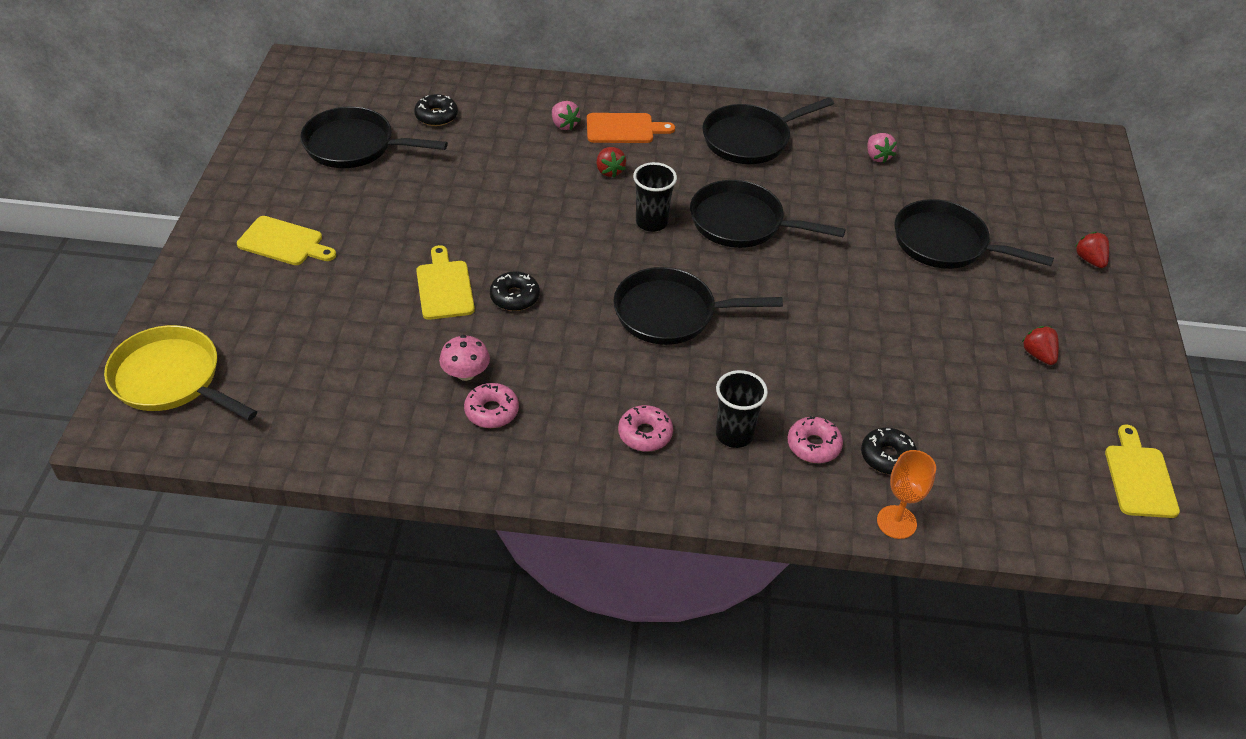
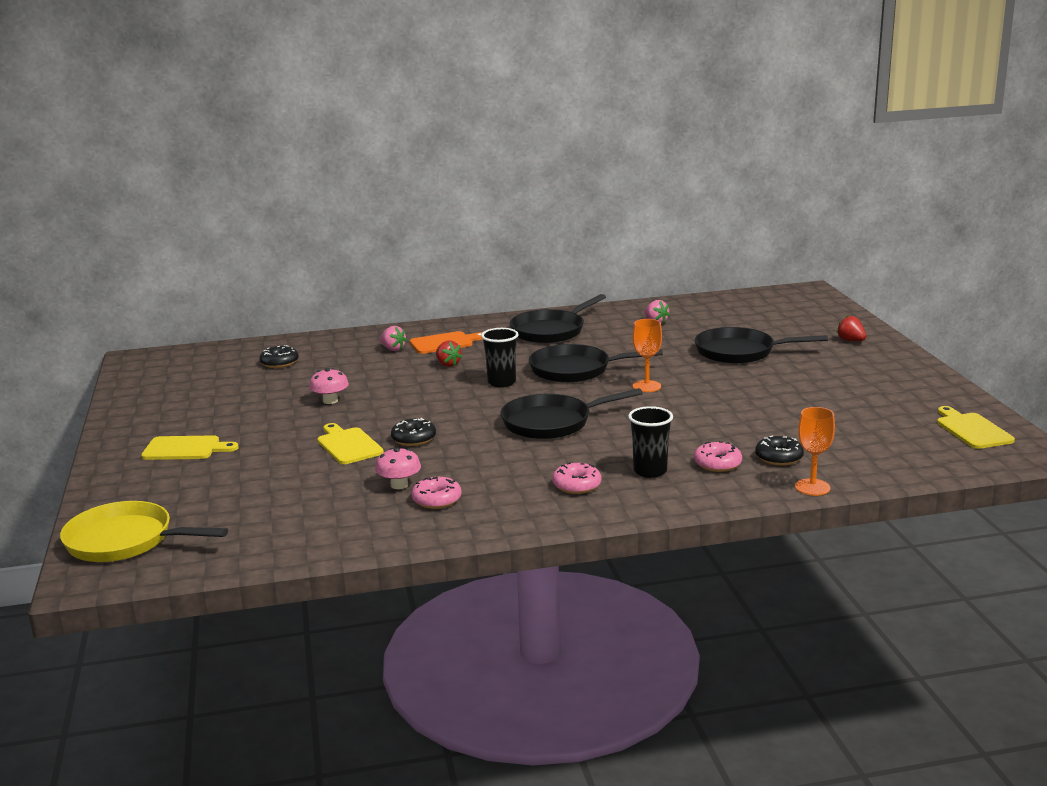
camera: 15 degrees left, 25 degrees down
(355, 146) = (217, 389): black pan -> none
(459, 201) = (330, 400): none -> pink mushroom
(806, 278) = (647, 386): none -> orange goblet
(1038, 355) = (851, 389): red strawberry -> none

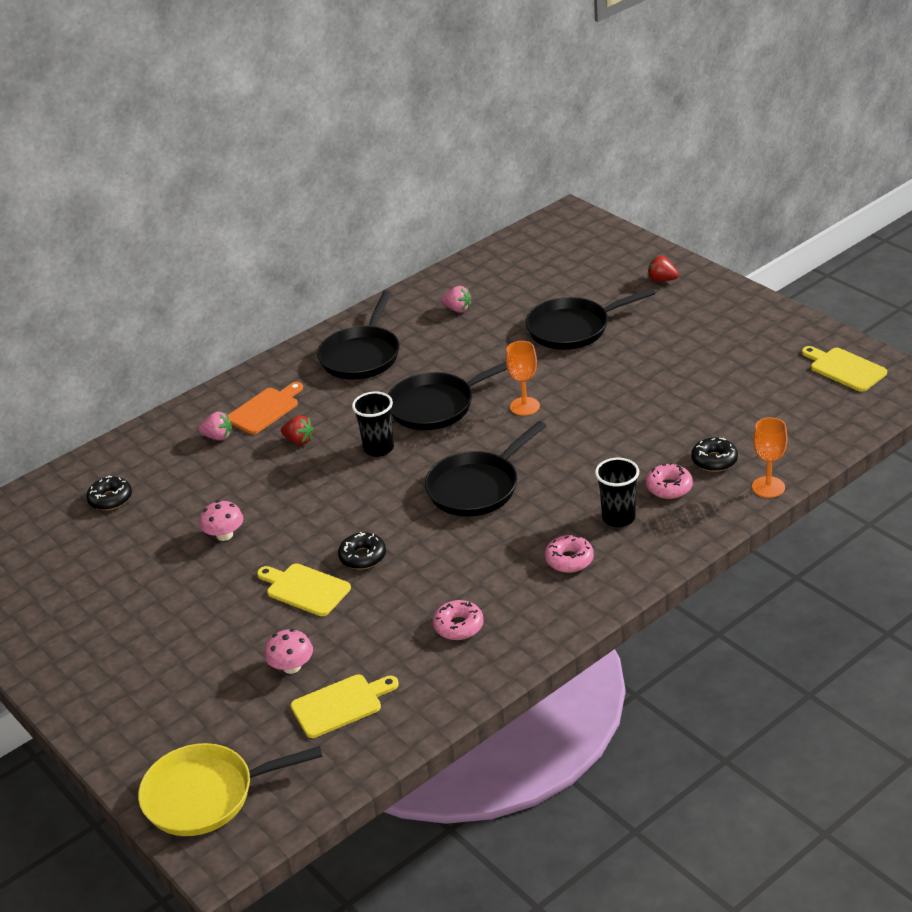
camera: 25 degrees left, 15 degrees up
(185, 449) = (137, 657): yellow cutting board -> yellow cutting board (340, 705)
(399, 485) = (406, 621): pink mushroom -> pink mushroom (291, 666)

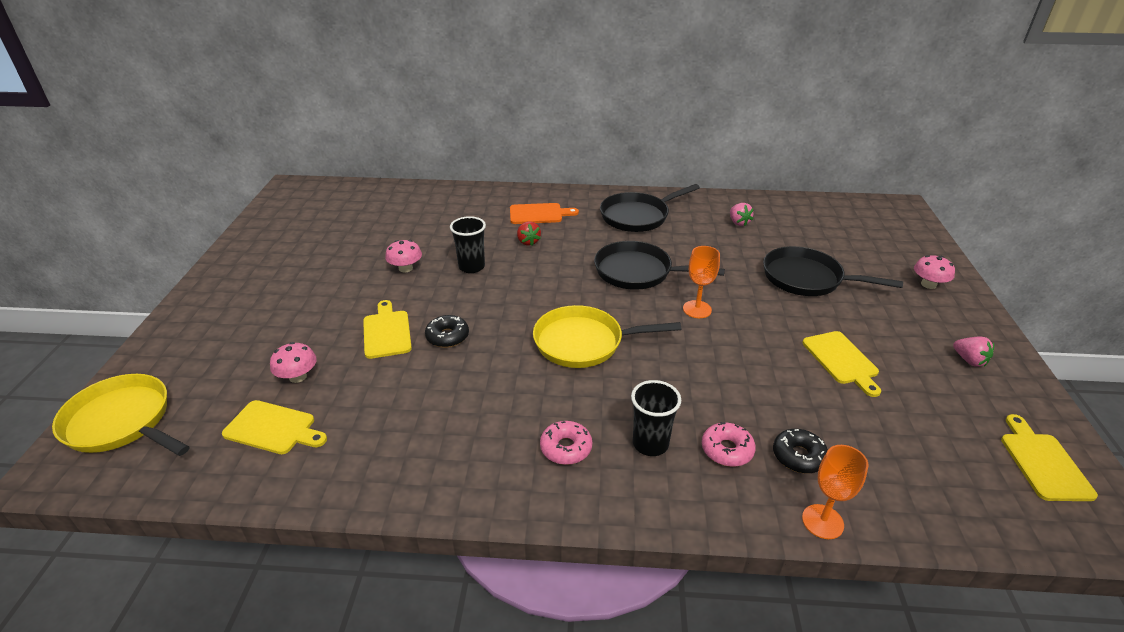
camera: 40 degrees right, 0 degrees up
(110, 499) = (393, 212): black donut -> none
(218, 437) = (492, 214): pink strawberry -> pink strawberry (969, 360)
(379, 448) = (563, 275): black cup -> black cup (471, 267)
(458, 626) = (420, 435): pink donut -> none
(477, 487) = (584, 342): black pan -> yellow pan
(662, 280) = (928, 284): red strawberry -> pink mushroom
(669, 378) = (841, 360): none -> yellow cutting board

